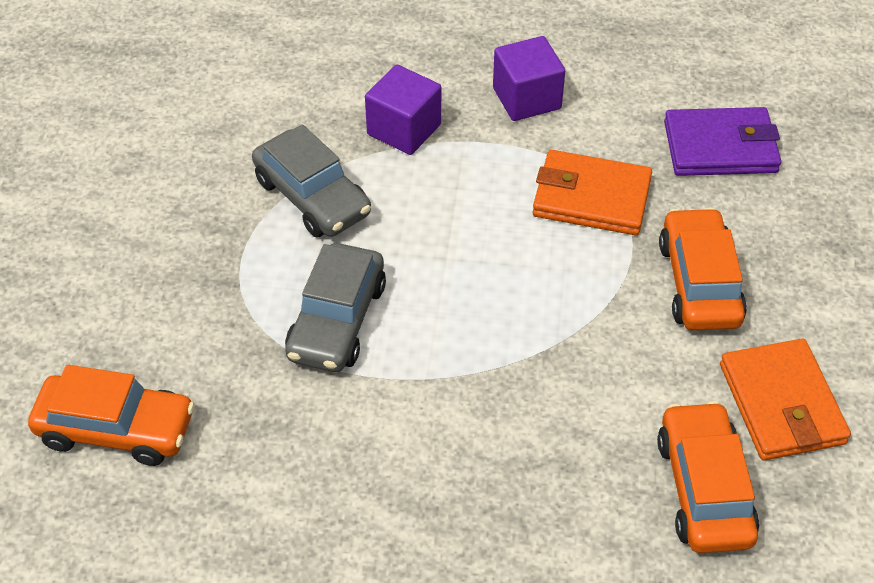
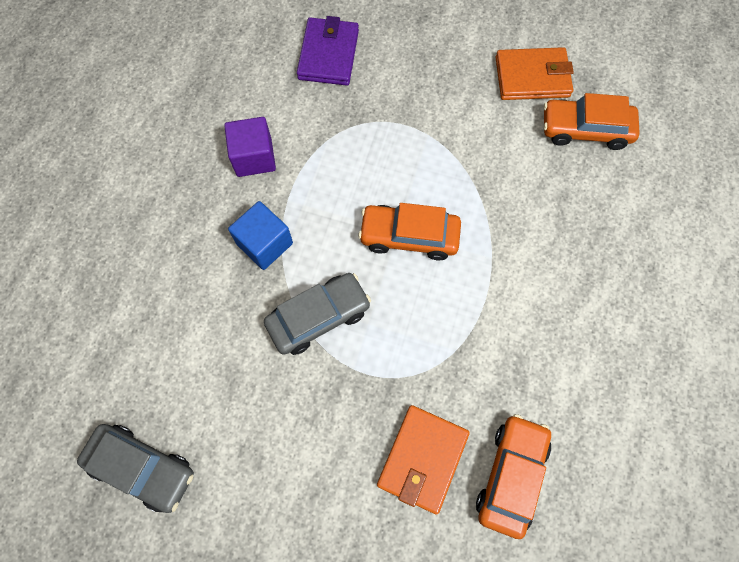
camera: 80 degrees left, 20 degrees up
(337, 320) = (436, 314): grey car -> grey car (142, 467)
(404, 129) = (265, 244): purple cube -> blue cube
(591, 198) = (357, 137): orange wallet -> orange wallet (422, 459)
(699, 282) = (438, 95): orange car -> orange car (409, 236)

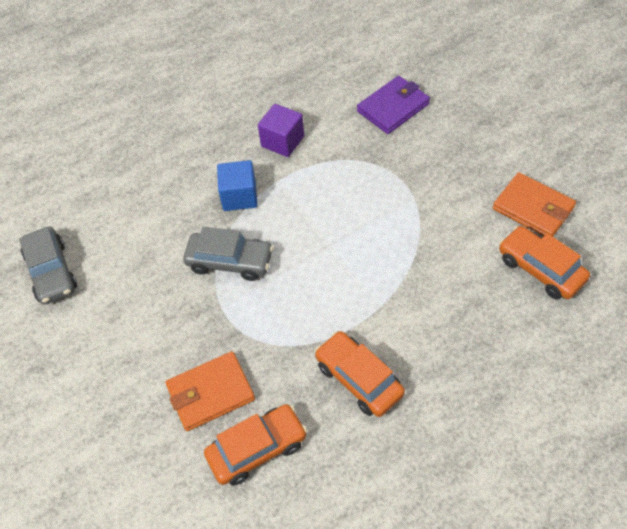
camera: 45 degrees right, 15 degrees down
(409, 236) = (336, 253): orange car -> orange car (359, 379)

